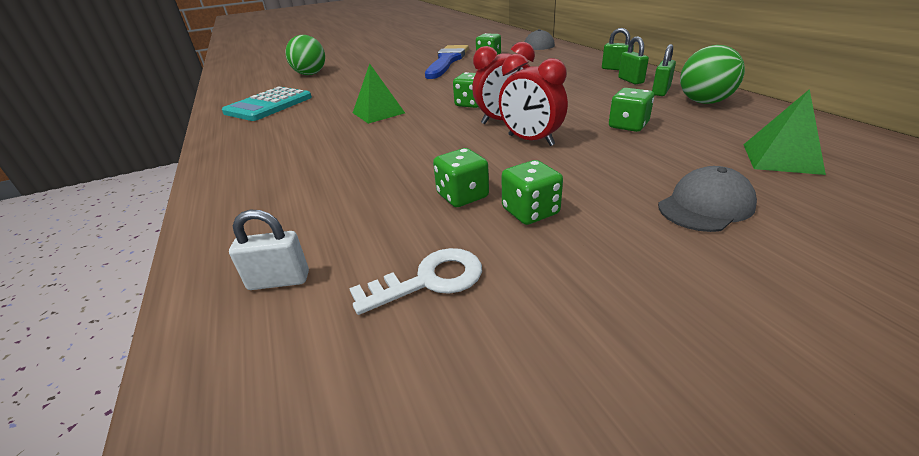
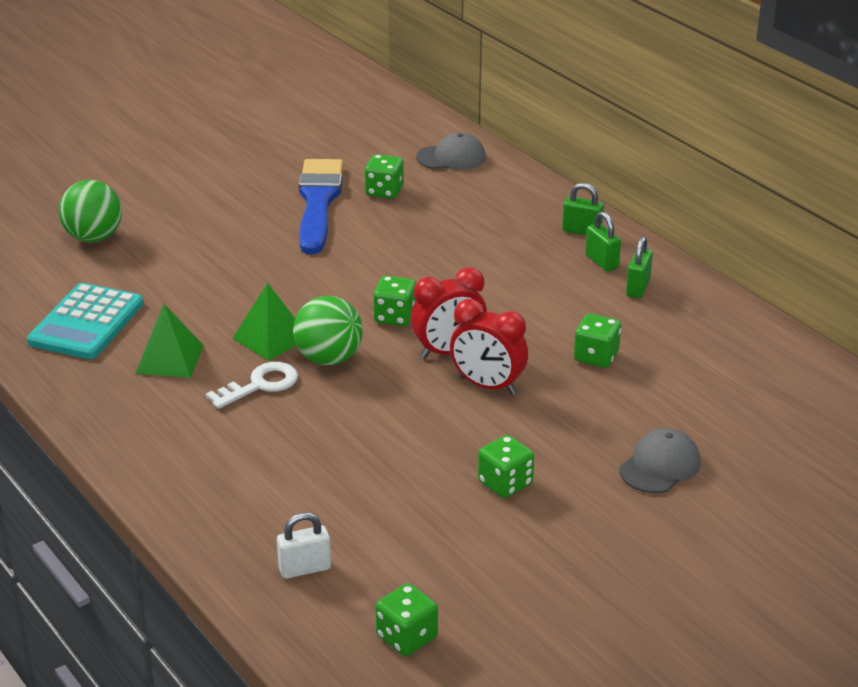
camera: 15 degrees left, 0 degrees up
(429, 280) = (435, 556): white key -> white key (260, 385)
(462, 196) = (434, 469): green dice -> green dice (406, 637)
(704, 102) = (685, 310): green ball -> green ball (329, 358)
(781, 158) = (740, 403): green pyramid -> green pyramid (170, 359)

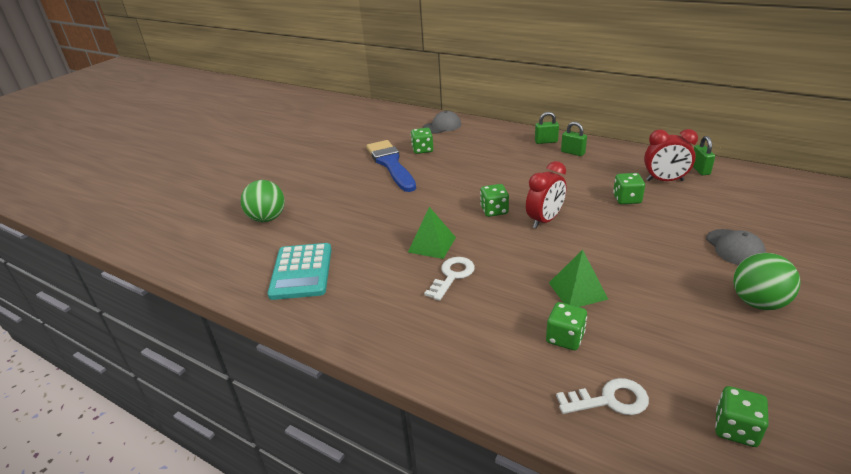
camera: 20 degrees left, 0 degrees up
(170, 359) = (377, 278): green pyramid -> green pyramid (577, 290)
(305, 569) = (609, 400): white padlock -> white key
(329, 358) = (479, 246): green ball -> green ball (758, 302)
(488, 385) = (588, 232): red clock -> red clock (664, 180)
(505, 483) = (665, 288): green dice -> green dice (565, 338)
(638, 288) = (605, 159): green padlock -> green padlock (700, 169)
(660, 466) = (734, 247): grey cap -> grey cap turned 150 degrees clockwise

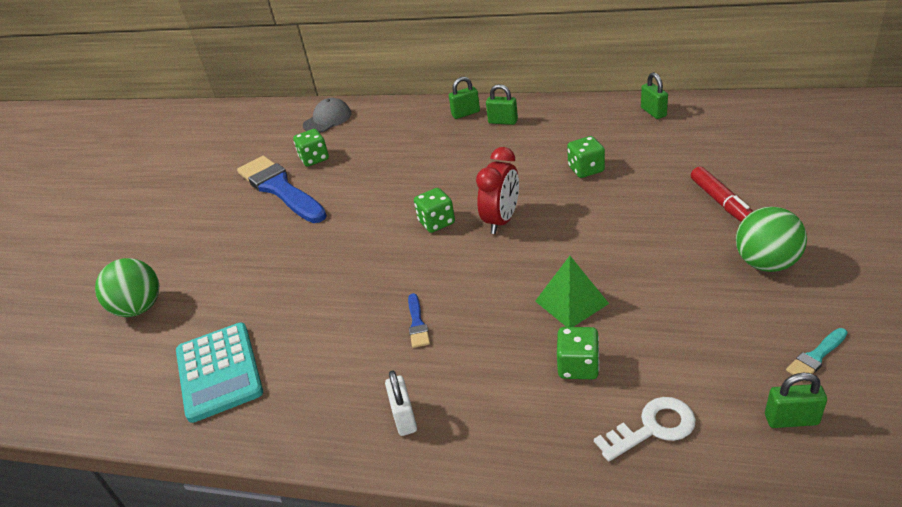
camera: 15 degrees left, 5 degrees up
(417, 337) = (404, 417): none -> white padlock
(432, 244) = (376, 288): green pyramid -> none
(452, 276) = (417, 323): white key -> blue brush
(664, 180) = (619, 135): red clock -> none
(734, 247) = (721, 202): grey cap -> red marker
(736, 429) = (791, 419): green dice -> green padlock
(778, 386) = (816, 356): none -> turquoise brush

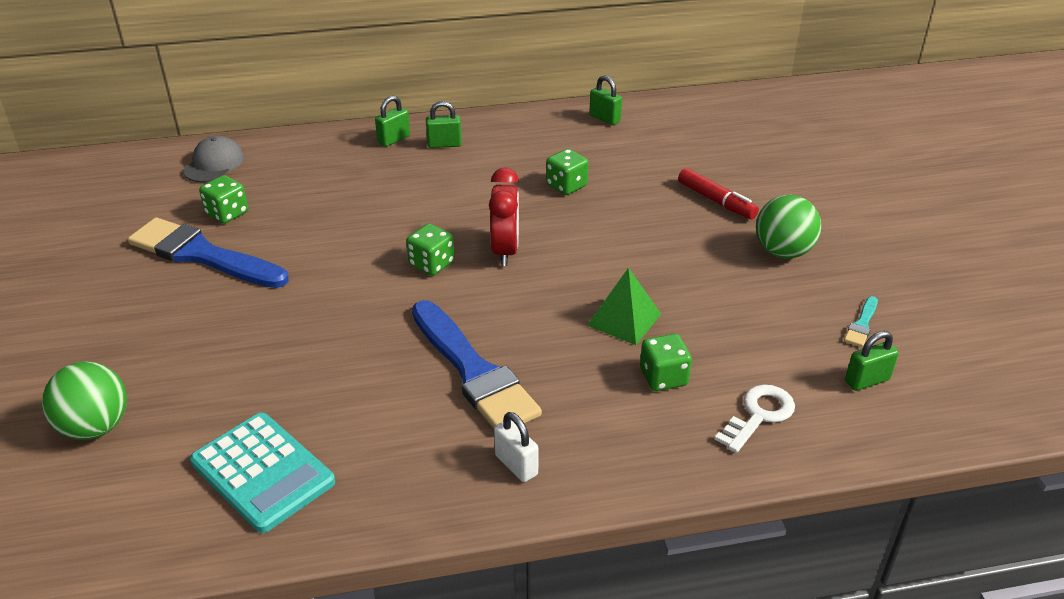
camera: 30 degrees left, 0 degrees up
(417, 323) = (474, 372): blue brush -> blue brush, size x2.46

